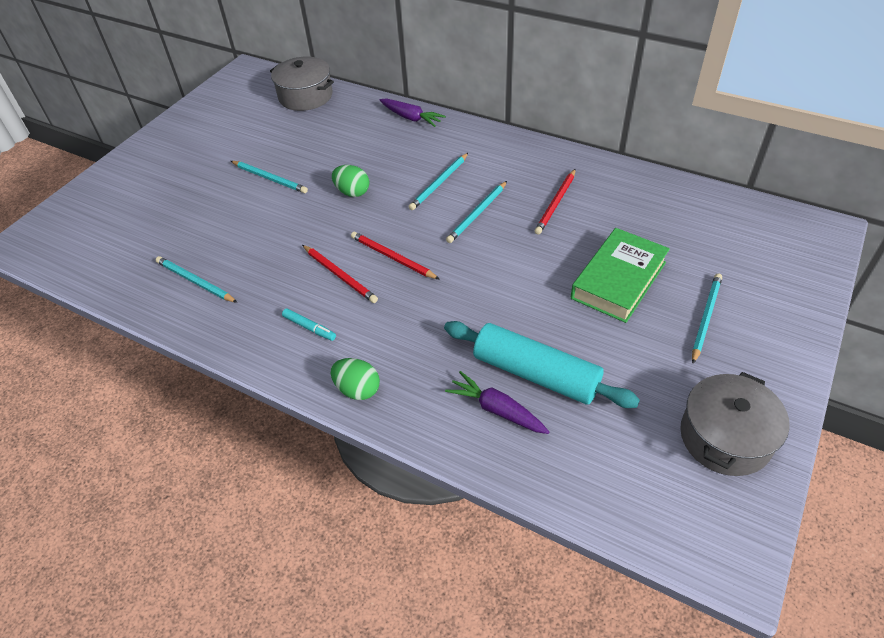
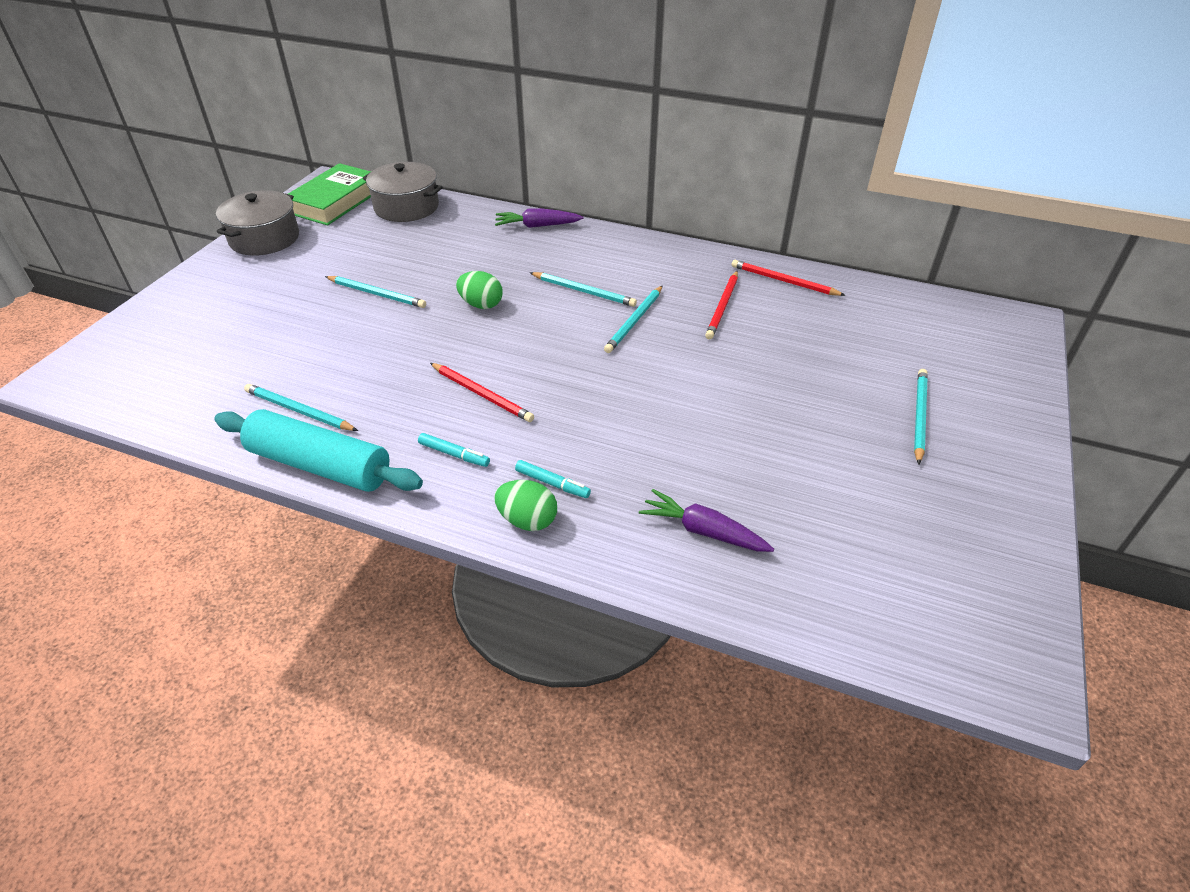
camera: 10 degrees left, 5 degrees down
(383, 359) = (552, 483): none -> turquoise marker
(393, 258) = (543, 372): red pencil -> red pencil (784, 281)
(411, 118) = (537, 226): purple carrot -> purple carrot turned 150 degrees clockwise
(439, 183) = (583, 291): turquoise pencil -> turquoise pencil turned 90 degrees counterclockwise
(536, 374) = (740, 488): turquoise rolling pin -> turquoise rolling pin (320, 465)
(618, 280) = (812, 382): green book -> green book (335, 201)
(725, 437) = (975, 541): grey pot -> grey pot (264, 238)

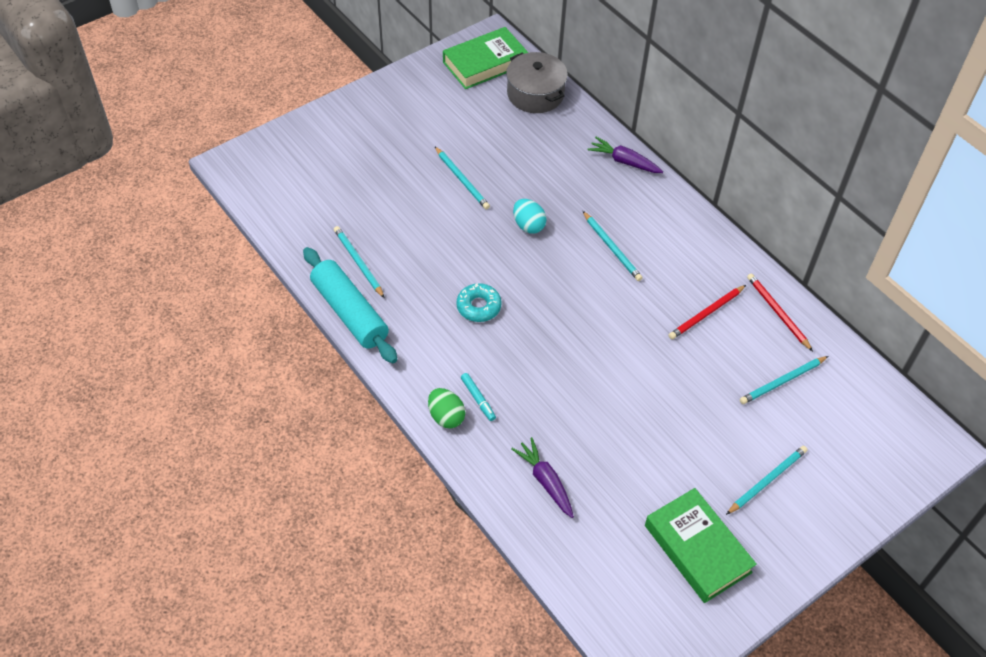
camera: 30 degrees right, 10 degrees up
(264, 238) = (413, 84): grey pot -> none
(454, 454) = (432, 346): turquoise marker -> none
(481, 305) = (528, 225): green egg -> turquoise egg
(481, 394) = (478, 306): red pencil -> turquoise donut
(635, 321) = (629, 295): turquoise pencil -> turquoise pencil (782, 381)
(925, 514) = (697, 549): none -> green book

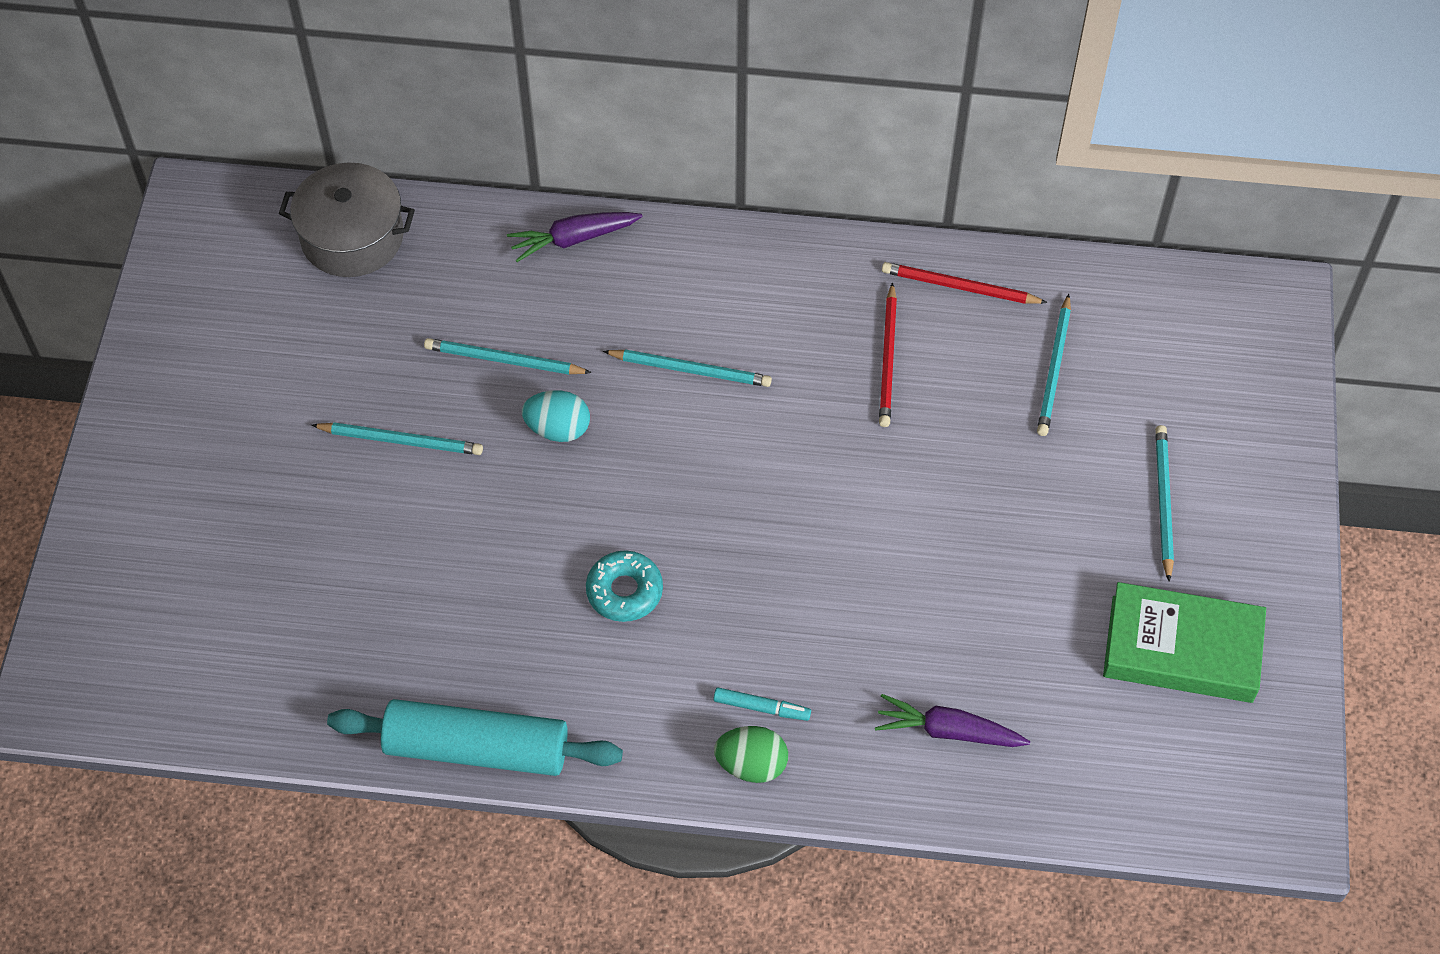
camera: 45 degrees left, 5 degrees up
(358, 263) = (406, 673): turquoise pencil -> turquoise pencil (504, 360)
(485, 63) = (231, 246): green book -> none

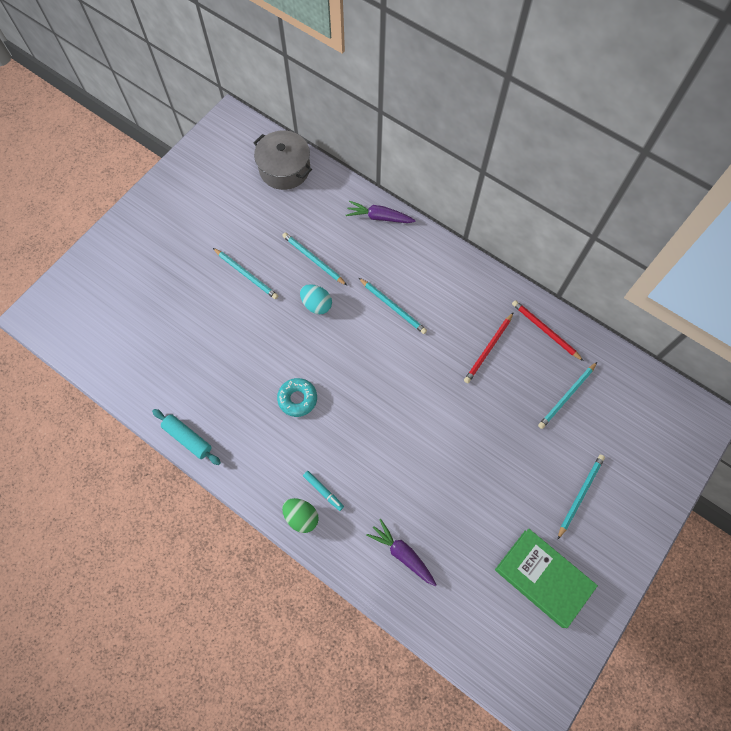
camera: 30 degrees right, 10 degrees up
(477, 748) = (188, 438): turquoise rolling pin -> turquoise rolling pin, size x0.59

